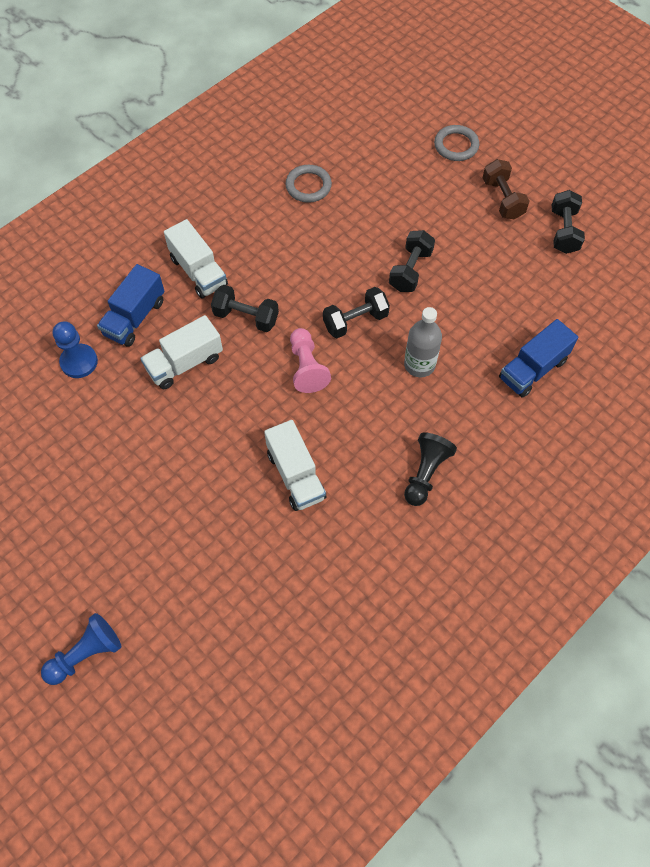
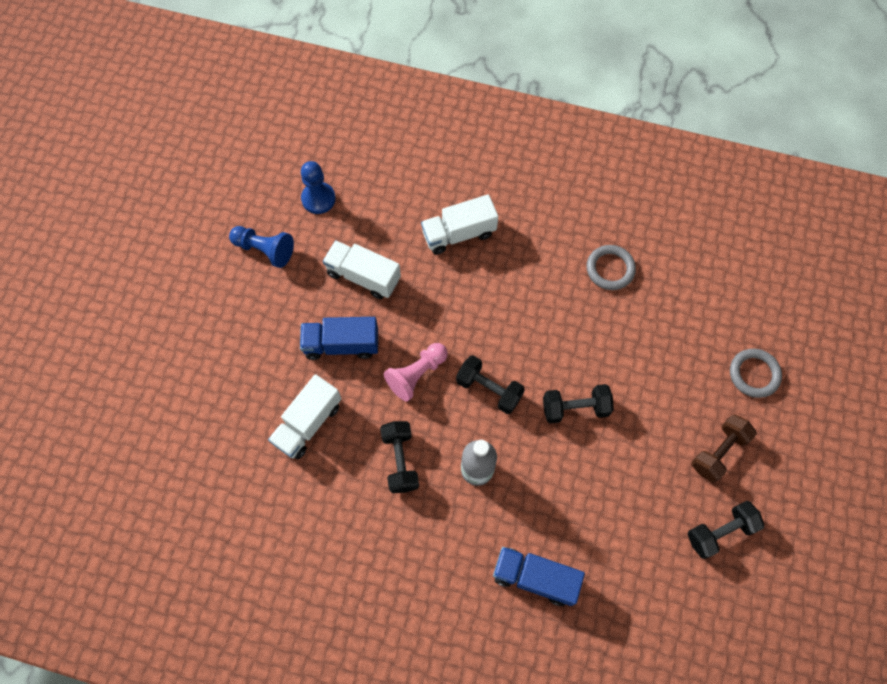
camera: 60 degrees right, 5 degrees up
(86, 654) = (81, 355): blue pawn -> blue pawn (265, 250)
(135, 317) = (383, 213): blue truck -> blue truck (341, 344)
(198, 271) = (459, 234): white truck -> white truck turned 45 degrees clockwise
(246, 317) = (437, 297): black dumbbell -> black dumbbell (400, 460)
(425, 473) = (369, 532): black pawn -> none

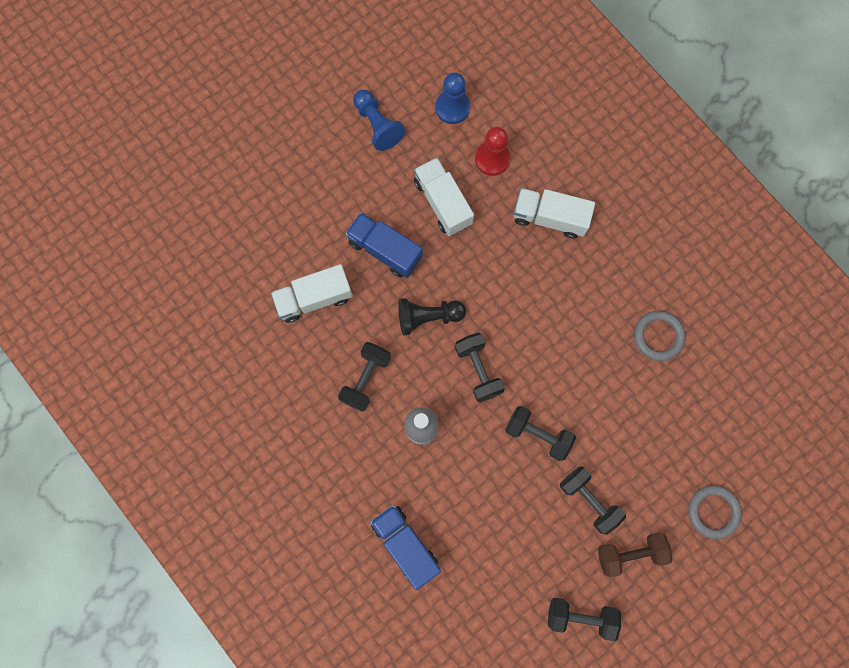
camera: 35 degrees right, 10 degrees up
(379, 218) = (492, 159): none -> red pawn
(416, 375) = (428, 317): pink pawn -> black pawn
(654, 432) = (589, 500): none -> black dumbbell

